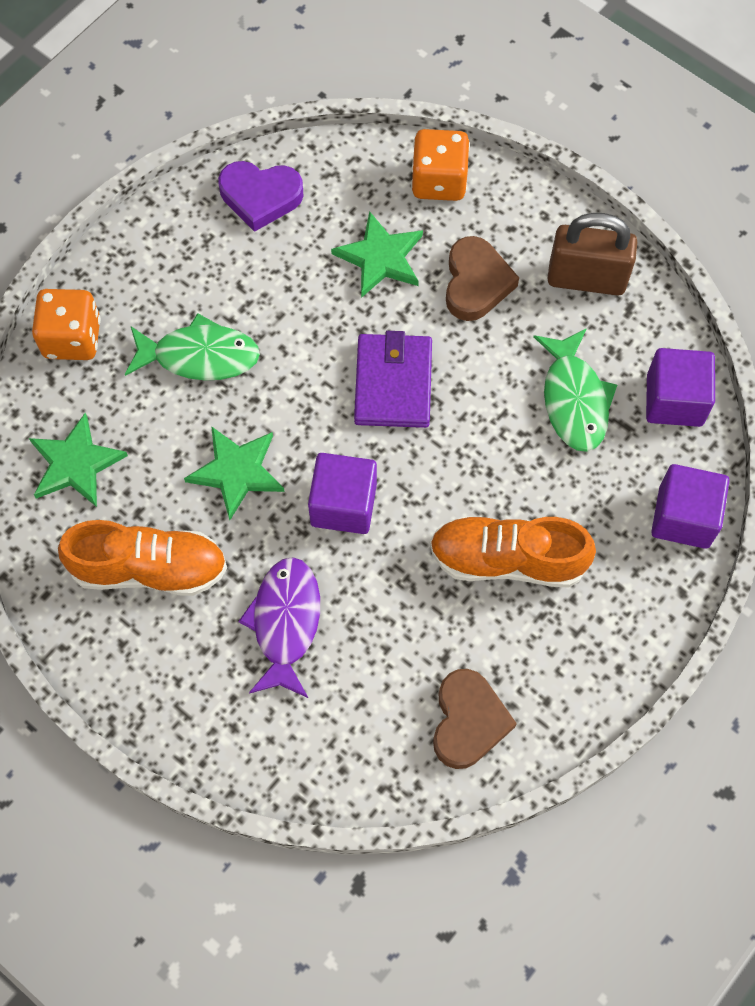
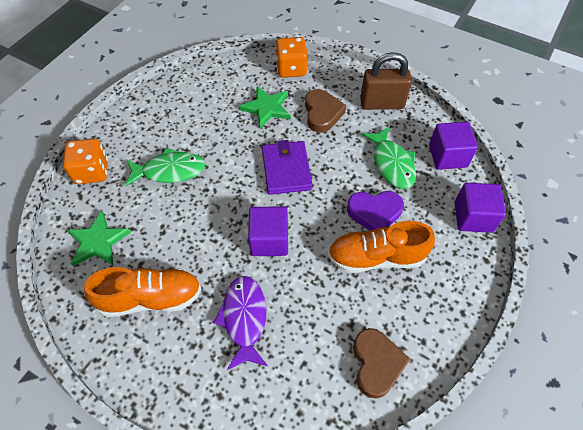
camera: 10 degrees left, 10 degrees down
(237, 472) = (200, 231): green star -> none
(260, 197) = (195, 88): purple heart -> purple heart (374, 213)

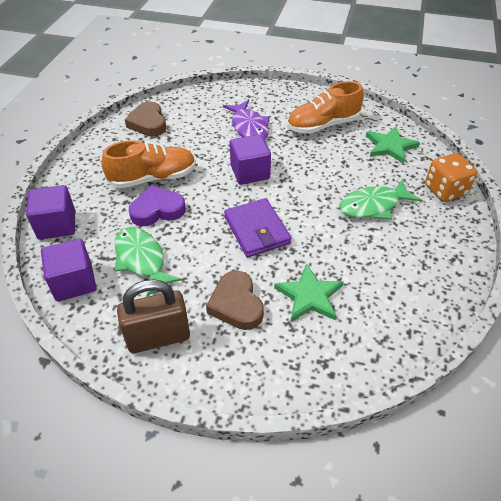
camera: 165 degrees right, 10 degrees down
(291, 69) = (302, 367): orange dice -> none

